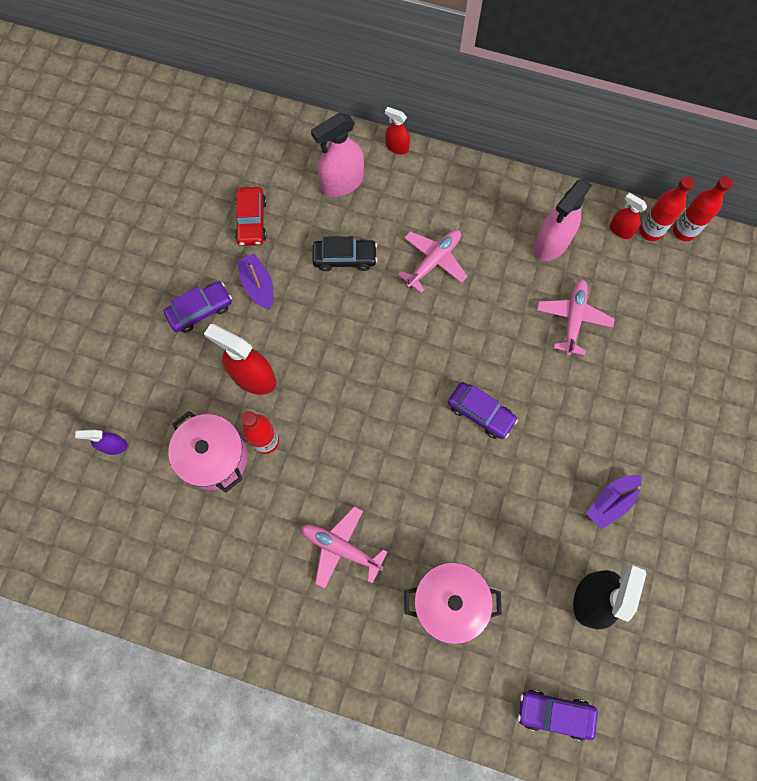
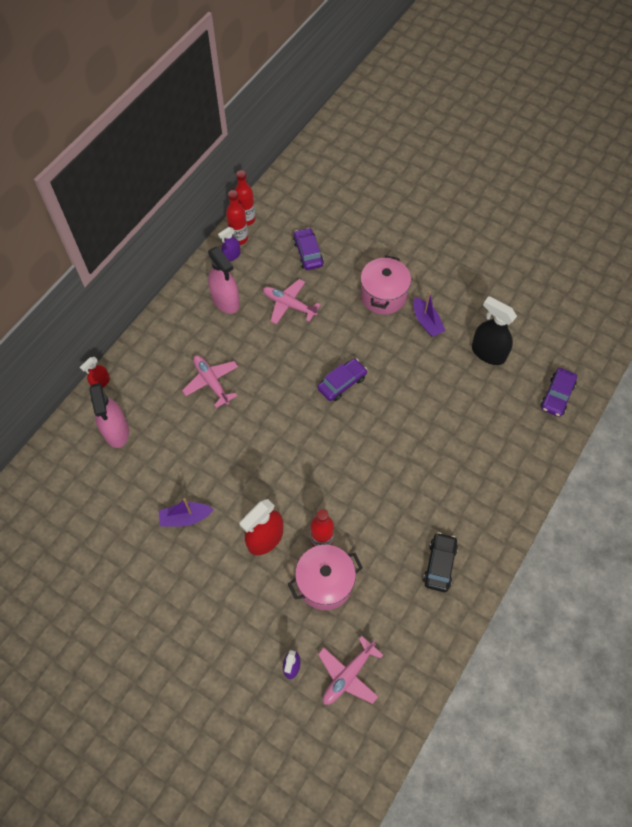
camera: 75 degrees left, 10 degrees down
(200, 310) = (191, 570): purple car -> purple car (308, 253)
(251, 221) = (123, 510): red car -> none
(341, 548) = (419, 503): pink plane -> pink plane (348, 675)
(345, 258) = (185, 445): black car -> black car (439, 564)
(449, 602) = (473, 440): pink pot -> pink pot (383, 296)
(620, 230) = (231, 256): red spray bottle -> purple spray bottle

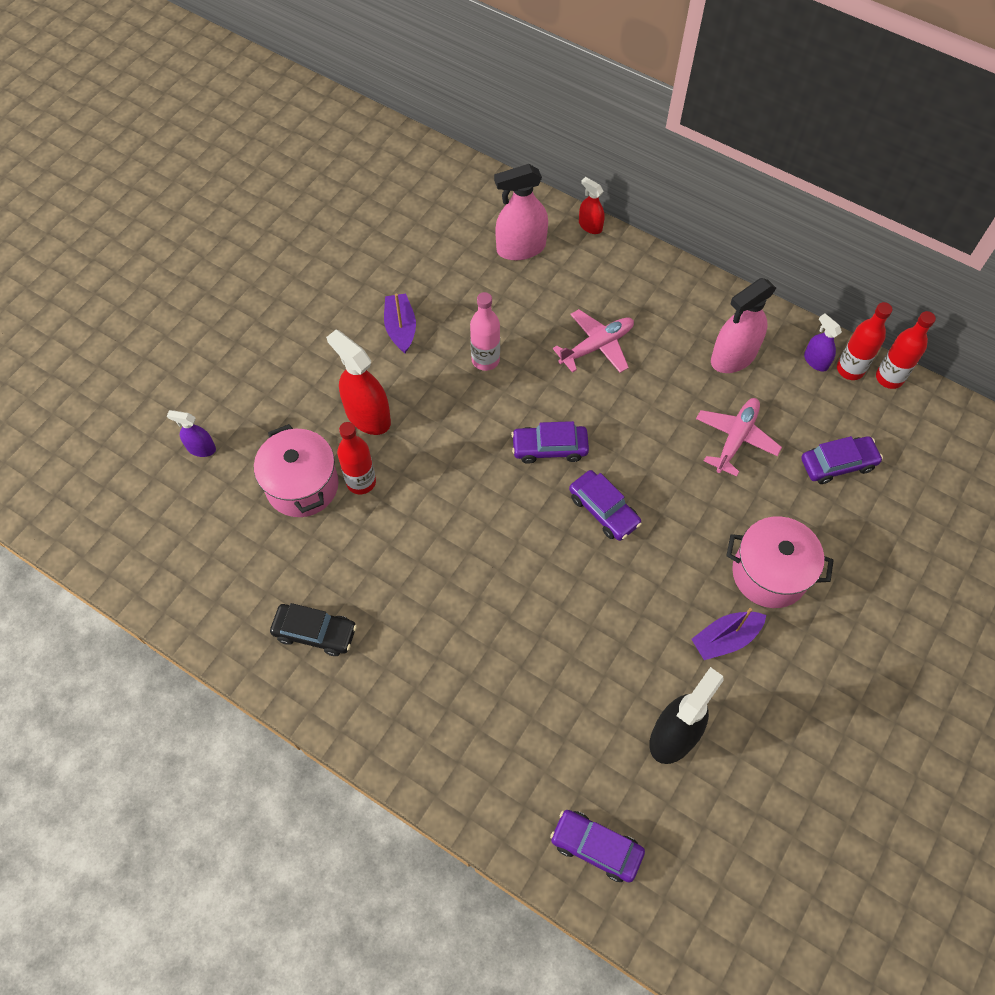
camera: 90 degrees right, 0 degrees up
(219, 456) = (485, 360): none -> pink bottle
(294, 414) = (549, 448): none -> purple car
(348, 675) = (182, 511): pink plane -> none

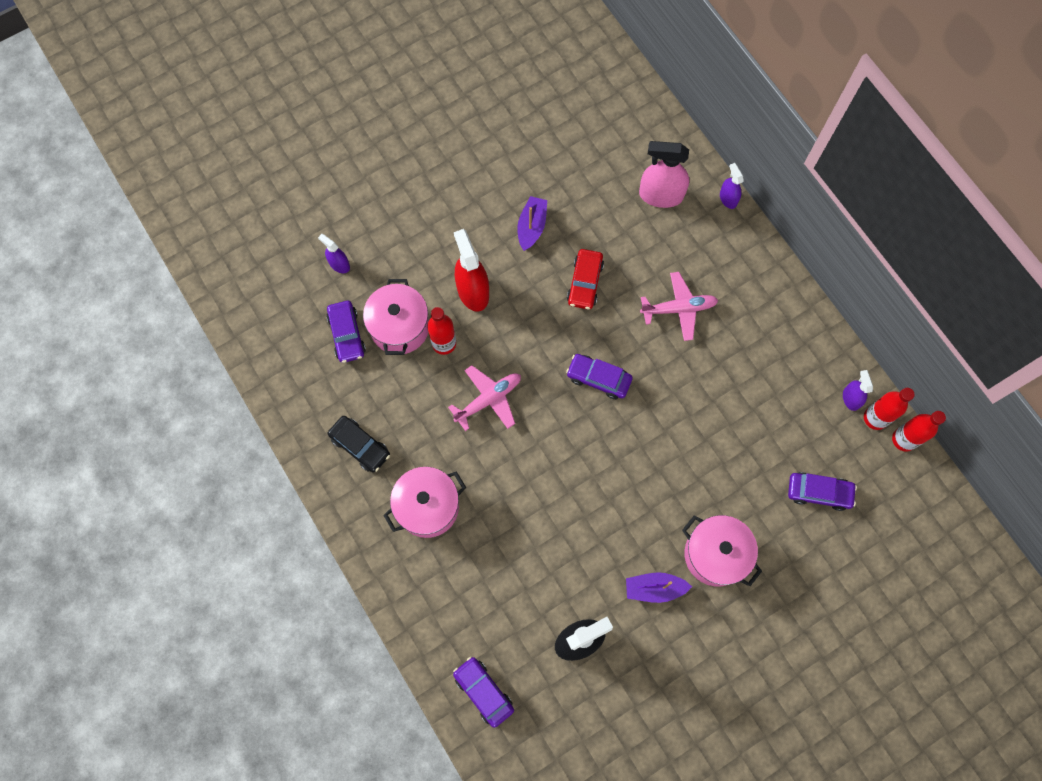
camera: 25 degrees right, 10 degrees up
(427, 665) = (428, 507): none -> pink pot
(485, 360) = (585, 283): pink bottle -> red car
(590, 226) = (728, 198): red spray bottle -> purple spray bottle
(603, 510) = (614, 447): purple car -> purple car (347, 334)
(733, 357) = (784, 366): pink spray bottle -> none
(736, 438) = (748, 435): pink plane -> pink plane (488, 399)

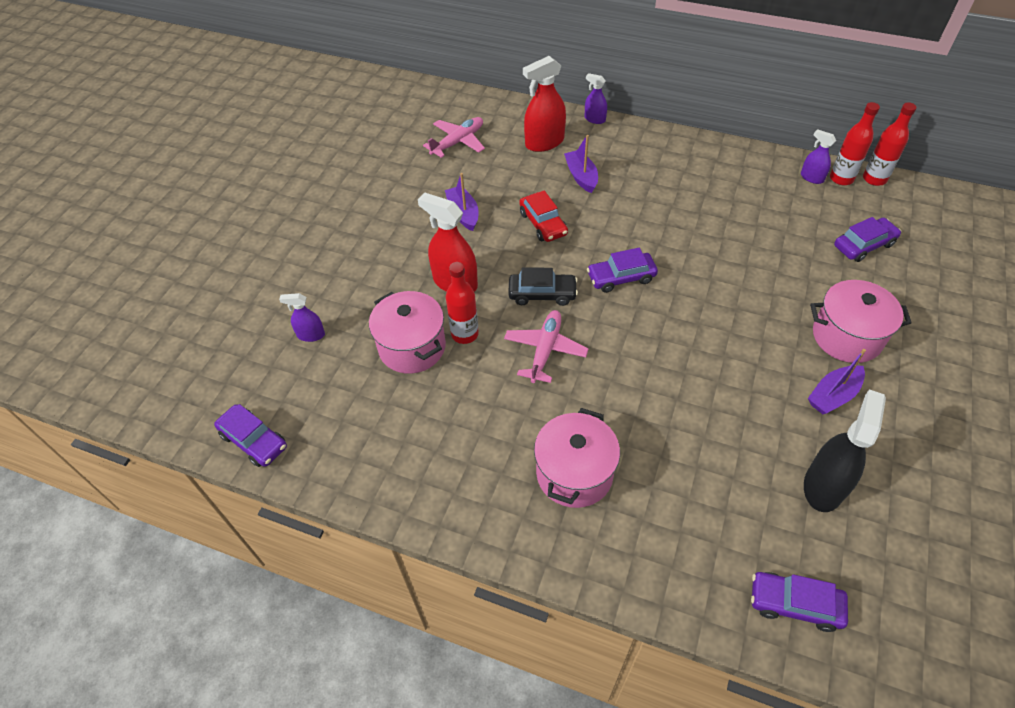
camera: 35 degrees left, 20 degrees down
(347, 334) = (365, 384): purple car -> purple car (254, 441)
(360, 446) = (459, 467): black car -> black car (542, 294)
(658, 256) = (581, 176): none -> purple boat
(660, 195) = (544, 142): pink spray bottle -> red spray bottle
(679, 309) = (632, 198): pink plane -> pink plane (458, 142)

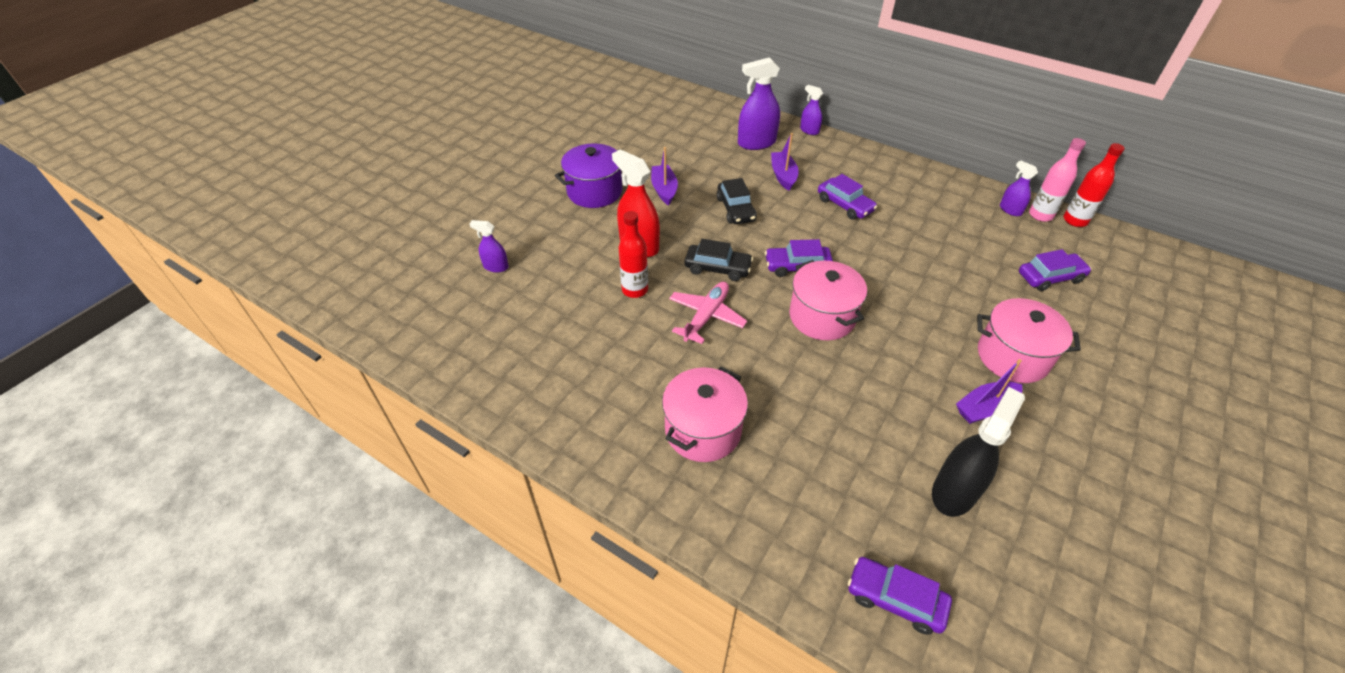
camera: 10 degrees right, 5 degrees down
(254, 441) = (416, 345): purple car -> purple car (845, 205)
(390, 228) = (594, 192): none -> purple pot
(412, 347) = (583, 292): pink pot -> pink pot (822, 316)
(458, 142) = (677, 131): pink plane -> none
(543, 224) = (735, 209): red car -> black car
(544, 142) = (756, 143): red spray bottle -> purple spray bottle
(841, 178) = (1040, 215): red bottle -> pink bottle

